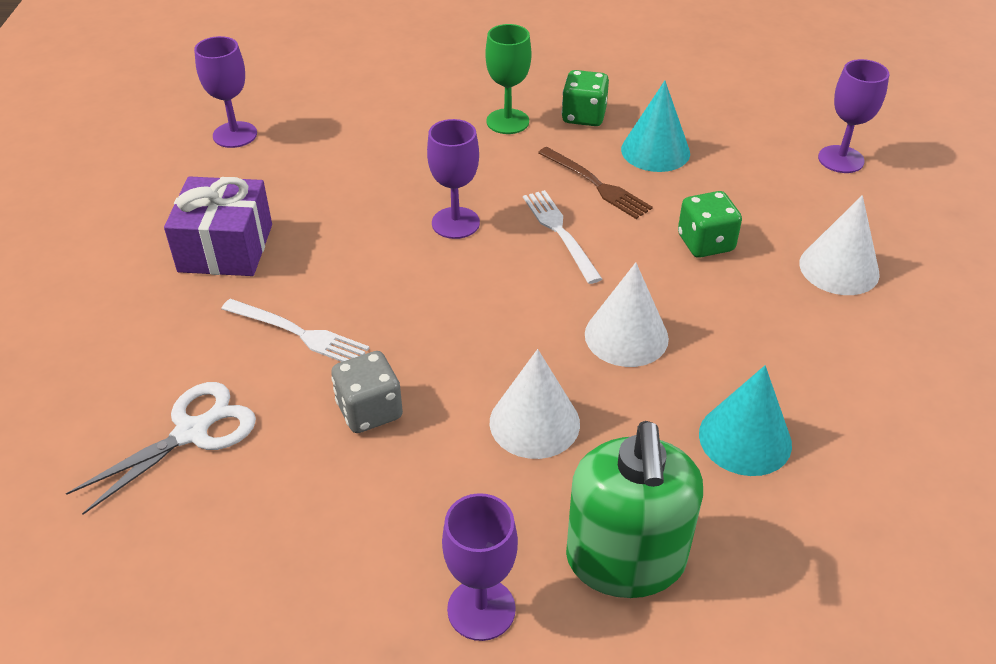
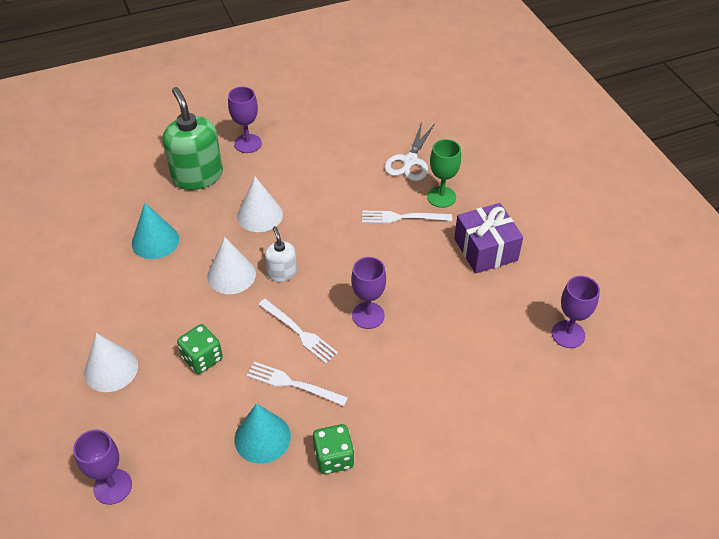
camera: 155 degrees right, 5 degrees up
(369, 411) = (340, 195): grey dice -> none
(507, 121) = (389, 426): green goblet -> green goblet (441, 197)
(544, 313) = (282, 272): none -> white soap dispenser
(596, 185) = (293, 384): brown fork -> white fork

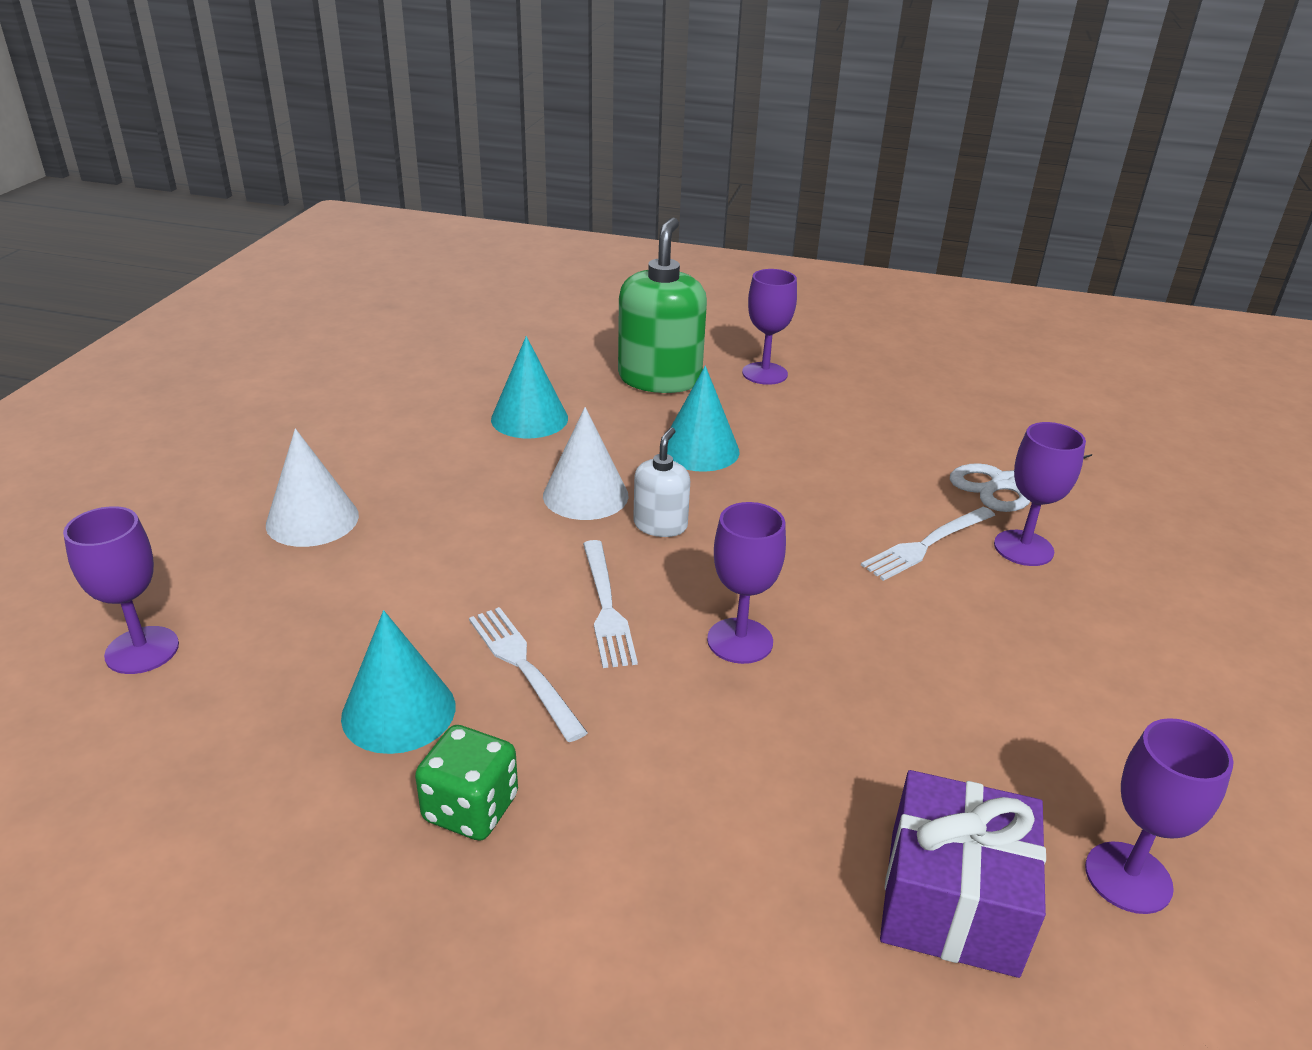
camera: 35 degrees right, 15 degrees down
(202, 358) = (436, 567): green dice -> none
(260, 215) = (699, 450): white cone -> turquoise cone
(402, 217) = (926, 544): white fork -> white fork turned 75 degrees counterclockwise
(441, 197) = (1023, 548): green goblet -> purple goblet
(485, 249) = (1049, 654): purple gift -> purple gift (952, 901)

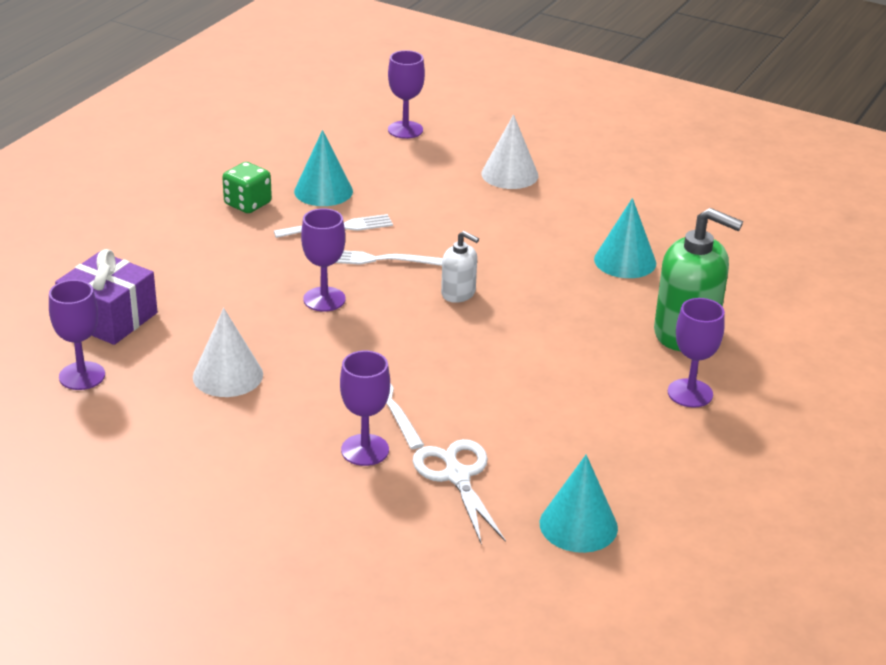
camera: 105 degrees right, 0 degrees up
(585, 495) = (507, 270): white cone -> white cone (228, 375)
(699, 450) = (557, 329): turquoise cone -> turquoise cone (578, 525)

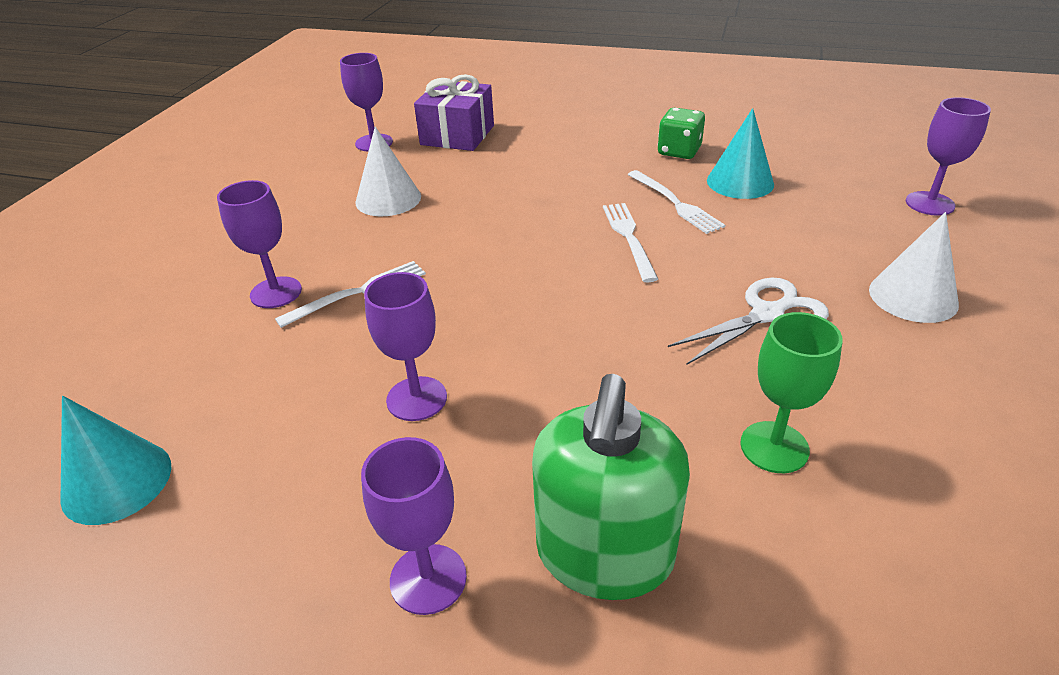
camera: 80 degrees right, 5 degrees up
(324, 299) = (534, 221): purple goblet -> purple goblet (416, 399)
(457, 476) = (227, 362): white scissors -> white scissors (767, 315)
(458, 293) = (592, 303): white soap dispenser -> none
(625, 261) = (774, 447): turquoise cone -> green goblet

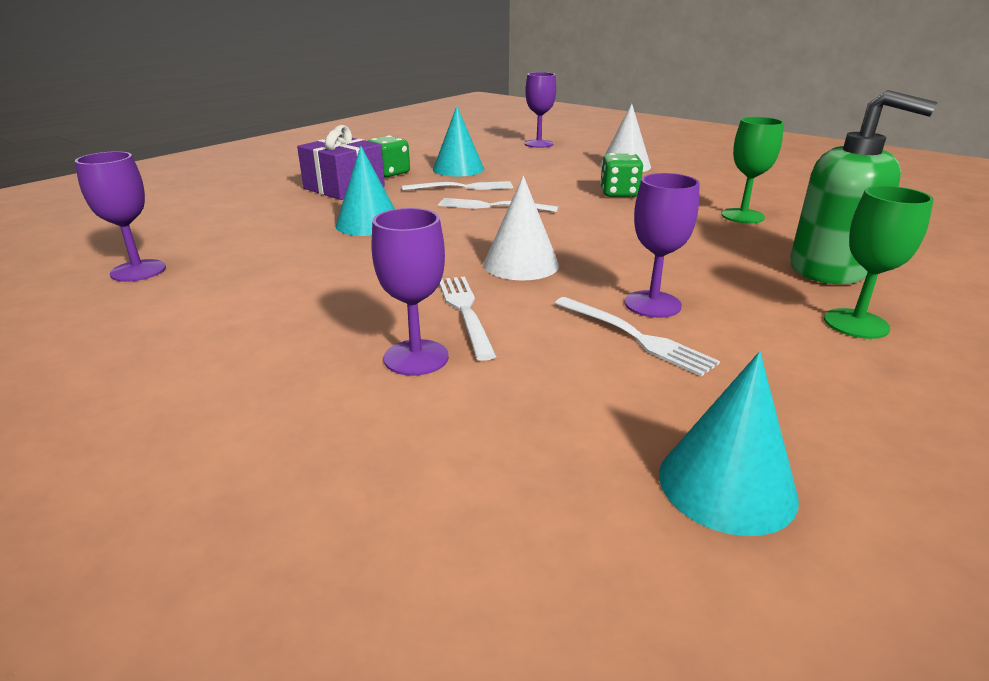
camera: 70 degrees left, 10 degrees down
(340, 398) = (635, 337): none -> white fork
(388, 199) = (292, 278): white cone -> white cone (521, 264)
(428, 579) = (856, 324): purple goblet -> green goblet
(457, 135) = (208, 232): purple gift -> purple gift (344, 187)
(523, 189) = (368, 224): none -> turquoise cone
(767, 315) = (619, 193): white scissors -> green dice

